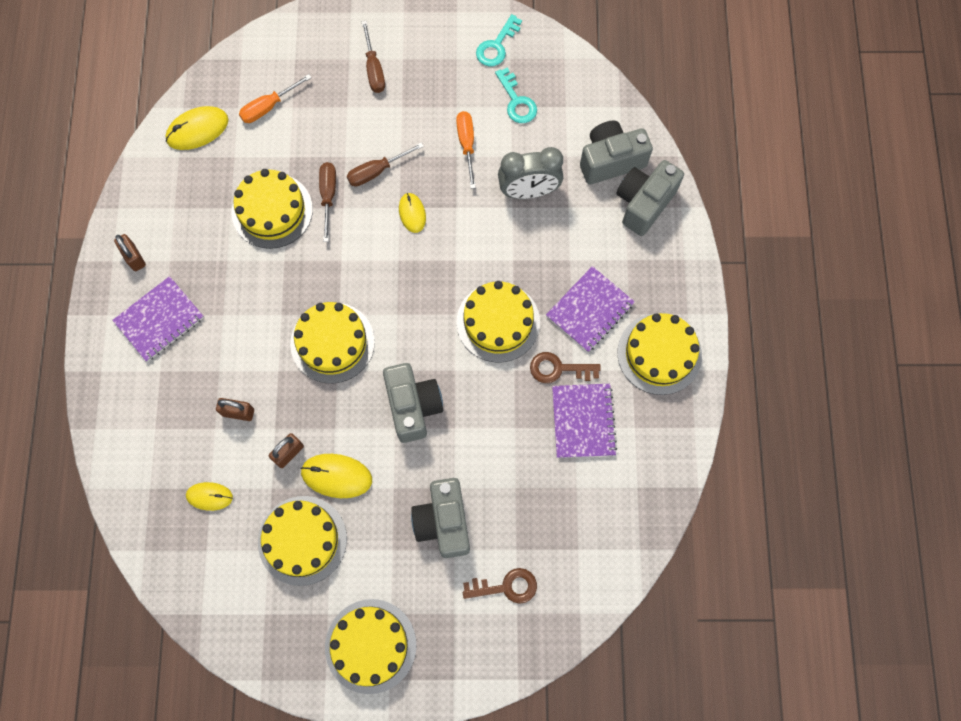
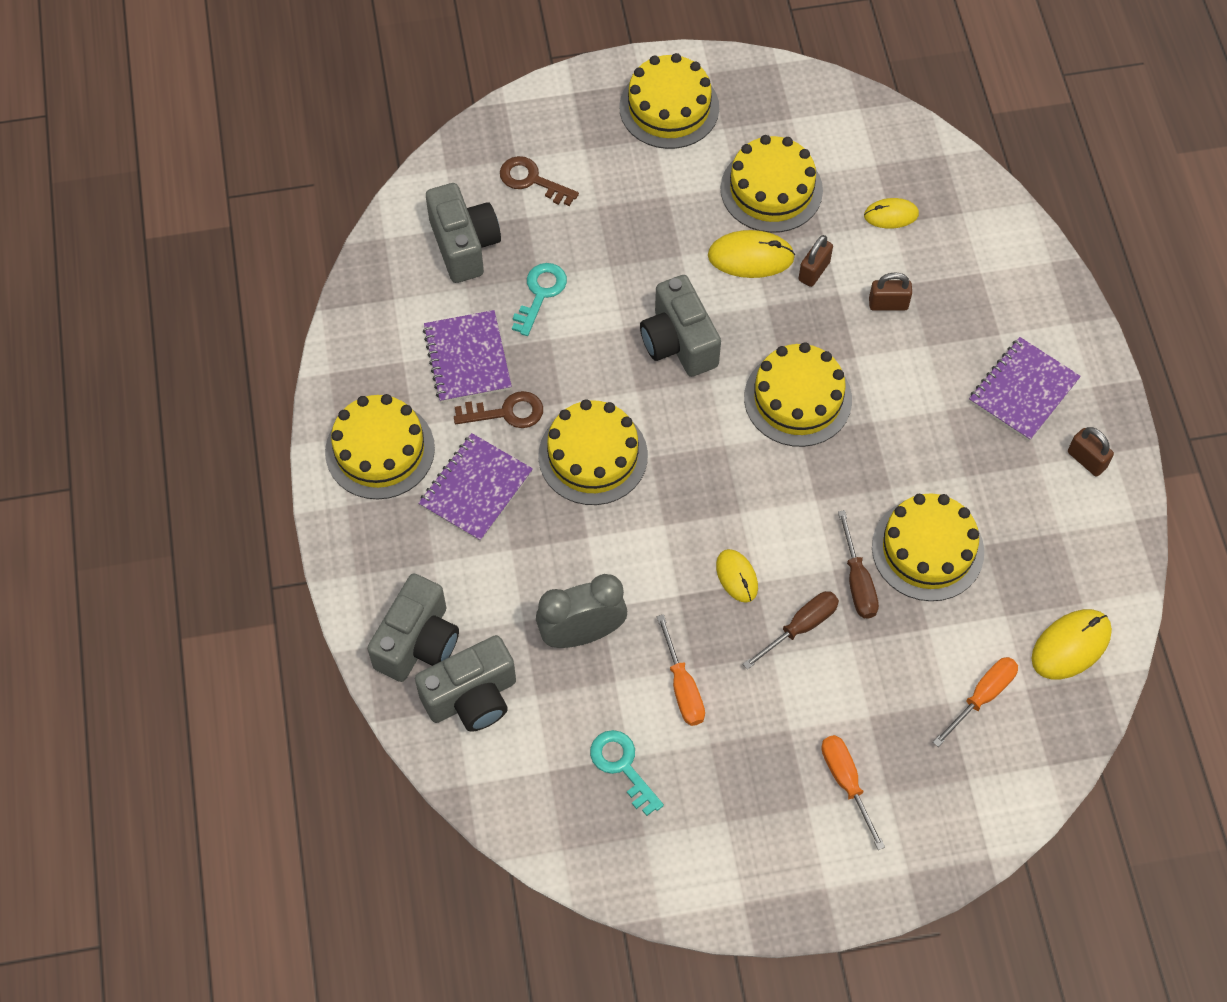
camera: 170 degrees right, 10 degrees down
(374, 69) = (846, 782): brown screwdriver -> orange screwdriver
(443, 522) = (615, 230): grey camera -> grey camera (464, 245)
(497, 46) = (669, 853): turquoise key -> turquoise key (540, 294)
(506, 587) = (532, 180): brown key -> brown key turned 45 degrees clockwise

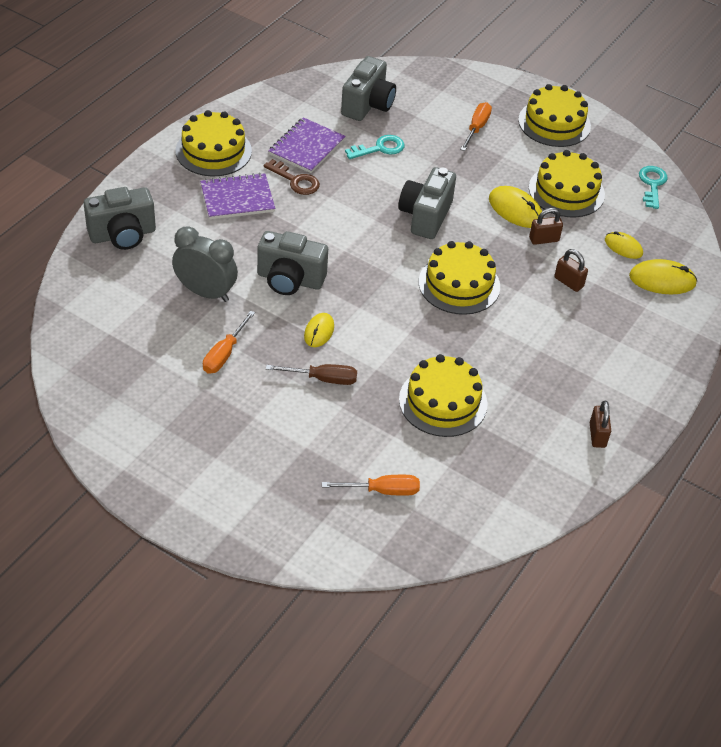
camera: 40 degrees right, 15 degrees down
(472, 697) = (116, 275): grey camera -> grey camera (290, 280)
(532, 180) = (438, 104): brown key -> none
(593, 455) = (314, 228): yellow cake -> none
(622, 766) = (146, 361): turquoise key -> turquoise key (652, 184)
(846, 782) = (251, 464): orange screwdriver -> orange screwdriver (476, 128)
(857, 581) = (382, 384): brown screwdriver -> none
(1023, 391) = (600, 376): purple notebook -> none
(1071, 645) = (469, 511): yellow mouse -> yellow mouse (662, 280)

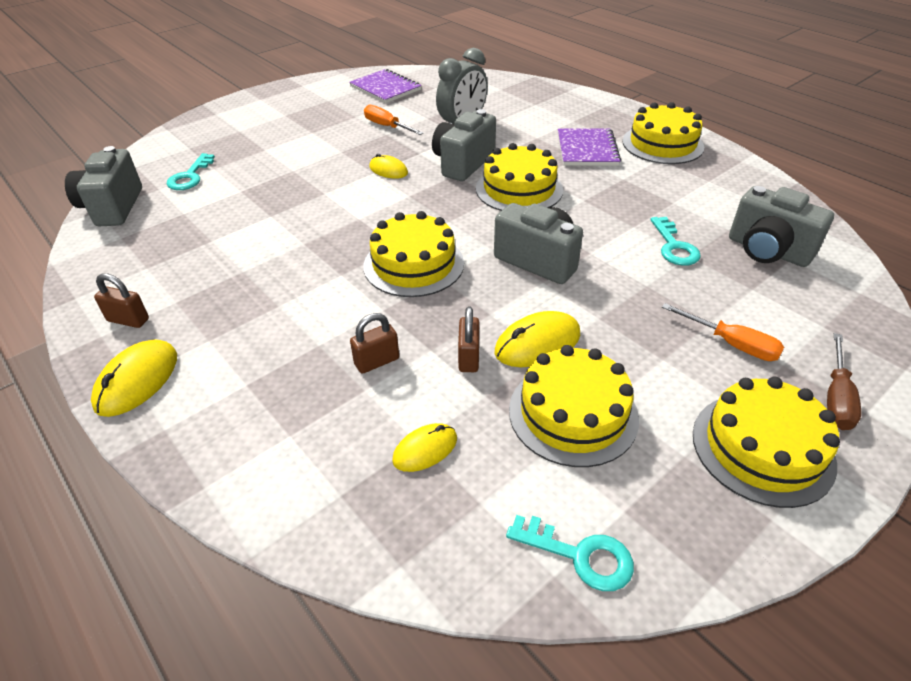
camera: 110 degrees right, 5 degrees down
(123, 235) = (545, 98): grey camera -> grey camera (113, 207)
(296, 180) = (613, 183): brown key -> none
(306, 147) = (672, 196): purple notebook -> purple notebook (385, 88)
(323, 379) = (330, 165): brown screwdriver -> brown screwdriver (836, 398)
(382, 491) = (190, 176): orange screwdriver -> turquoise key
(443, 401) = (257, 223): yellow cake -> yellow cake (519, 189)
(662, 280) = (333, 478): yellow mouse -> yellow mouse (137, 380)

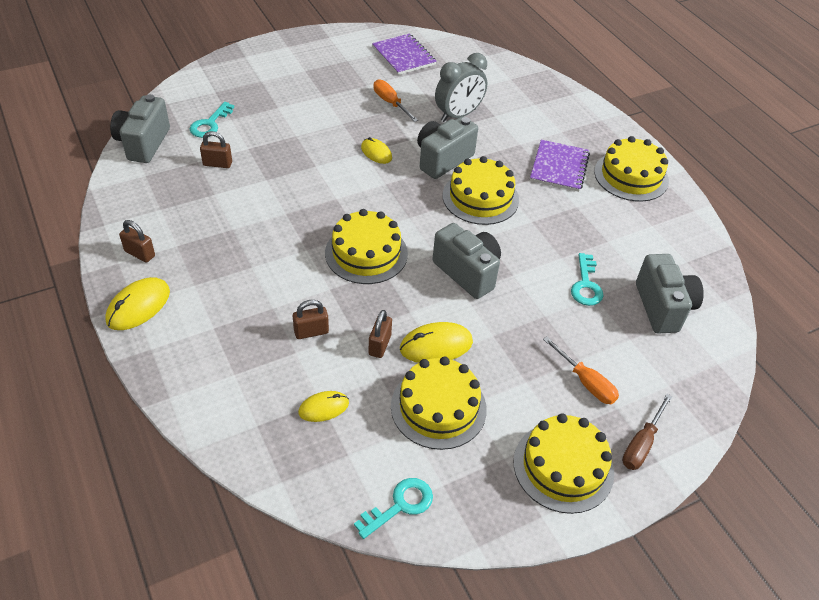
camera: 10 degrees right, 5 degrees up
(208, 211) = (217, 164): none -> brown padlock
(580, 555) = (400, 505): turquoise key -> turquoise key turned 75 degrees counterclockwise
(767, 251) = (663, 307): grey camera -> grey camera turned 150 degrees counterclockwise

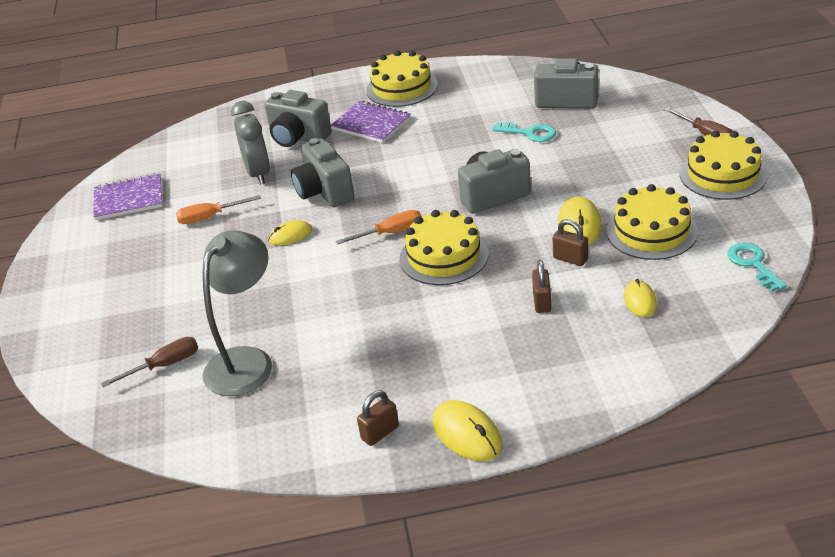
camera: 65 degrees left, 10 degrees down
(143, 143) = (169, 430): grey camera -> grey camera (298, 138)
(210, 124) = (164, 365): turquoise key -> brown screwdriver
(217, 164) = (246, 361): brown padlock -> grey lamp
(480, 197) = (393, 175): yellow cake -> none
(586, 382) = (639, 150): orange screwdriver -> orange screwdriver (390, 233)

